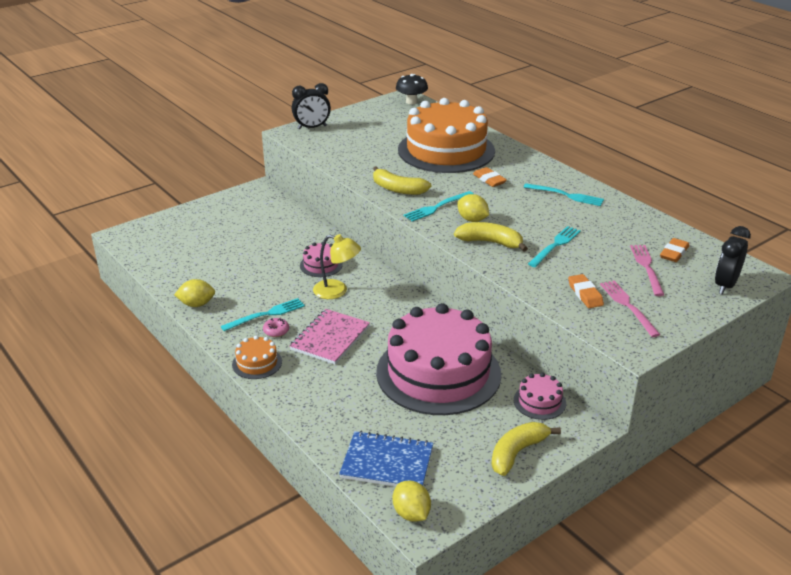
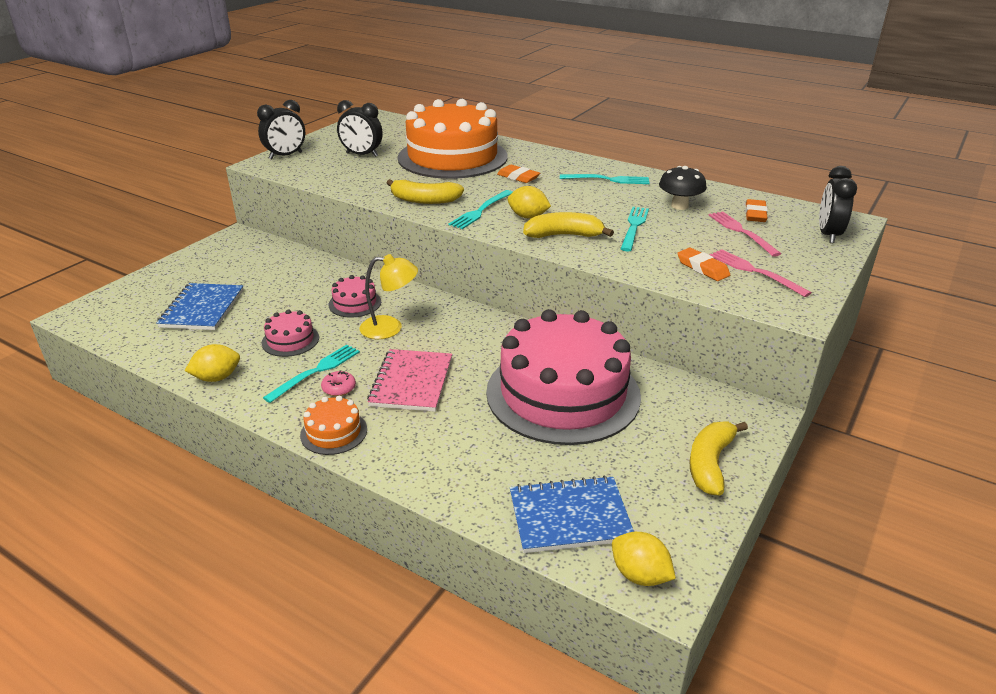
camera: 20 degrees left, 0 degrees up
(209, 247) = (202, 309): none -> blue notebook
(372, 136) = (362, 155): none -> black clock
(411, 102) = (384, 119): black mushroom -> black mushroom (679, 206)
(539, 401) = (693, 399): pink cake -> pink cake (290, 340)

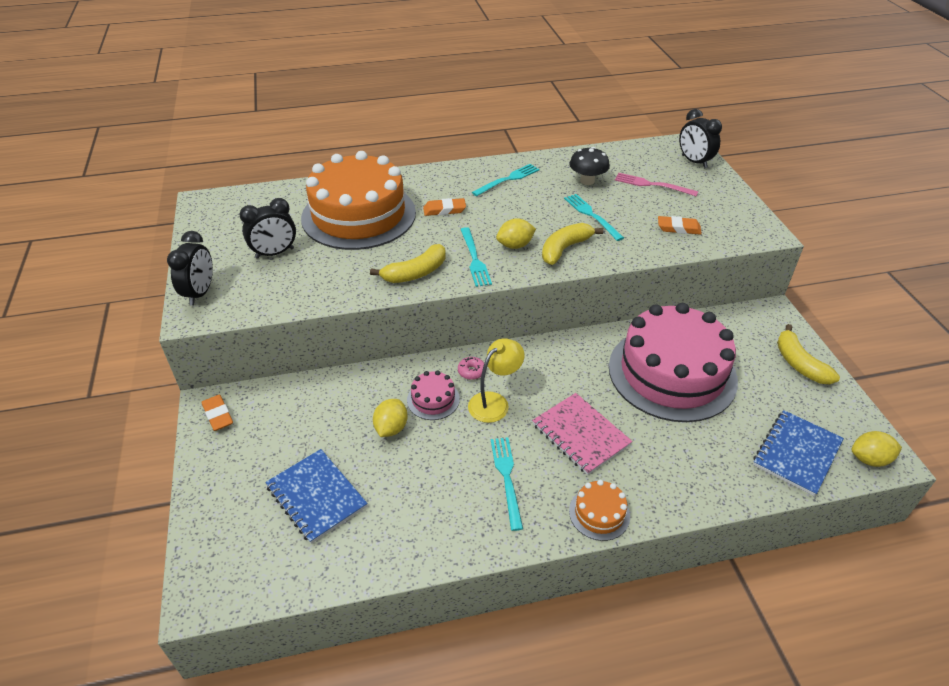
camera: 45 degrees left, 10 degrees up
(217, 378) = (445, 544): yellow lemon -> yellow lemon (391, 428)
(290, 340) = (442, 468): pink cake -> none
(339, 388) = (545, 478): pink donut -> pink donut (471, 371)
(754, 271) = (705, 214): pink fork -> none
(755, 214) = (636, 165): orange eraser -> orange eraser (218, 415)

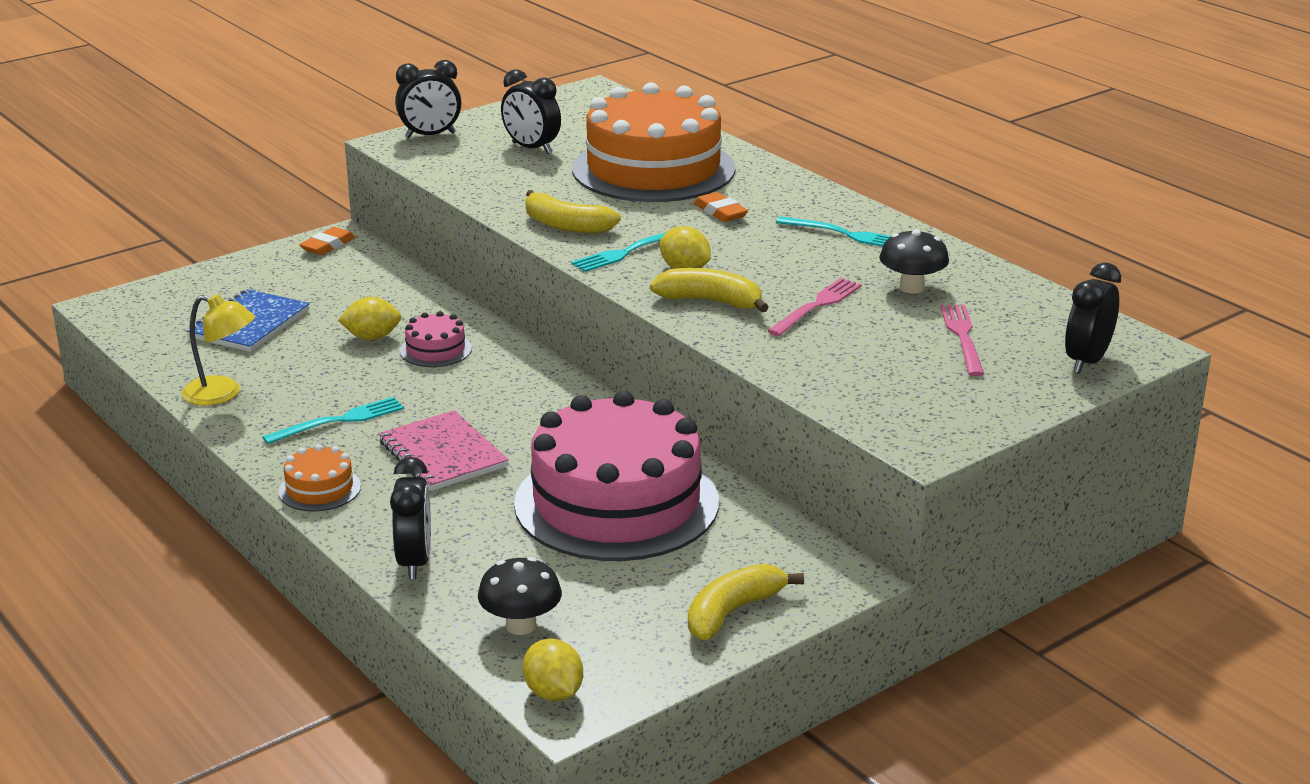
camera: 65 degrees right, 15 degrees down
(471, 371) = (503, 362): pink donut -> none
(494, 402) = (459, 388): yellow lamp -> yellow lamp (222, 394)
(580, 435) = (443, 454): pink notebook -> pink notebook turned 60 degrees counterclockwise
(591, 215) = (817, 306): turquoise fork -> pink fork
(678, 228) = (855, 374): orange eraser -> none
(711, 485) = (415, 561): none -> black clock
(797, 453) = (521, 625): blue notebook -> black mushroom

